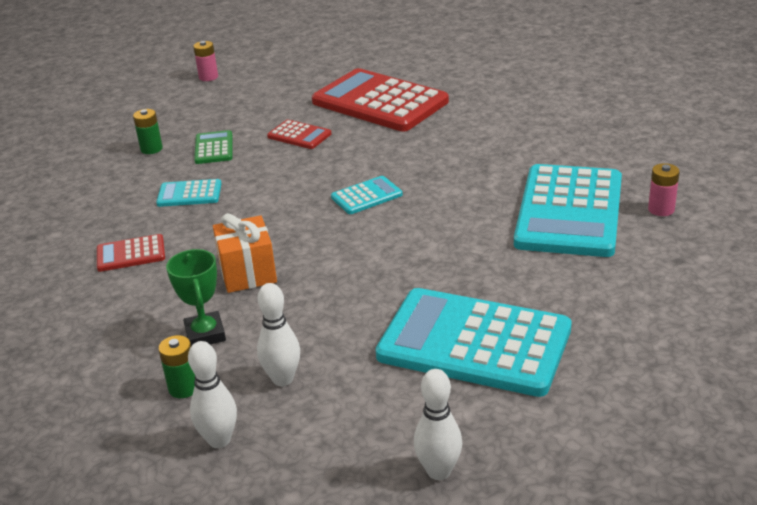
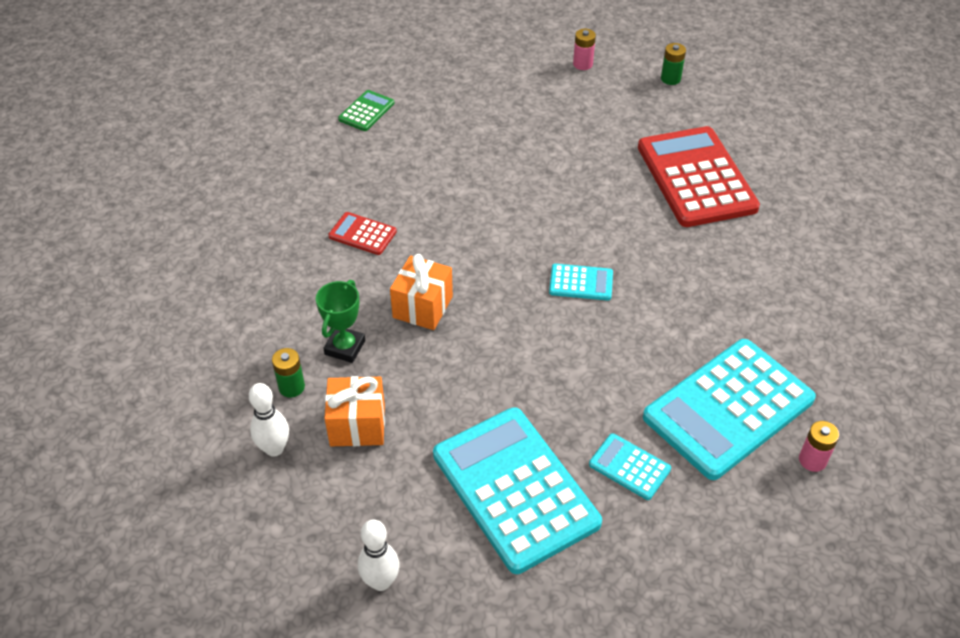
camera: 35 degrees right, 15 degrees up
(151, 149) = (468, 127): green battery -> green battery (670, 79)
(189, 194) = (453, 196): turquoise calculator -> turquoise calculator (629, 467)
(214, 148) = (514, 154): green calculator -> green calculator (366, 111)
(282, 379) = (357, 425): white bowling pin -> orange gift
(299, 135) = (592, 179): red calculator -> none

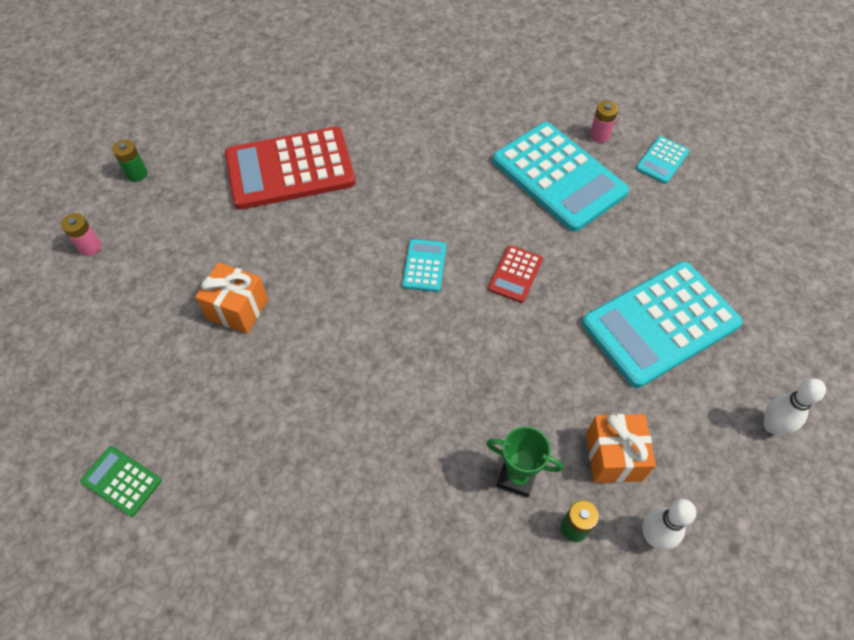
camera: 90 degrees left, 10 degrees up
(362, 234) = (348, 470): red calculator -> red calculator (515, 274)
(422, 307) = (458, 402): orange gift -> orange gift (237, 309)
(629, 467) = (624, 244): turquoise calculator -> turquoise calculator (662, 160)

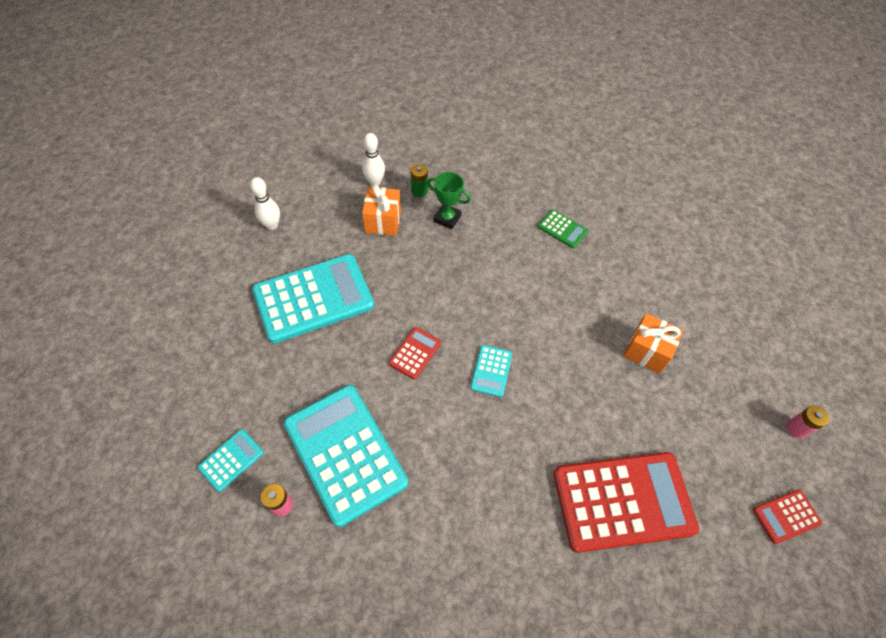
camera: 175 degrees left, 0 degrees up
(121, 481) = (697, 245): green calculator -> green calculator (562, 229)
(137, 174) = (786, 516): green battery -> red calculator

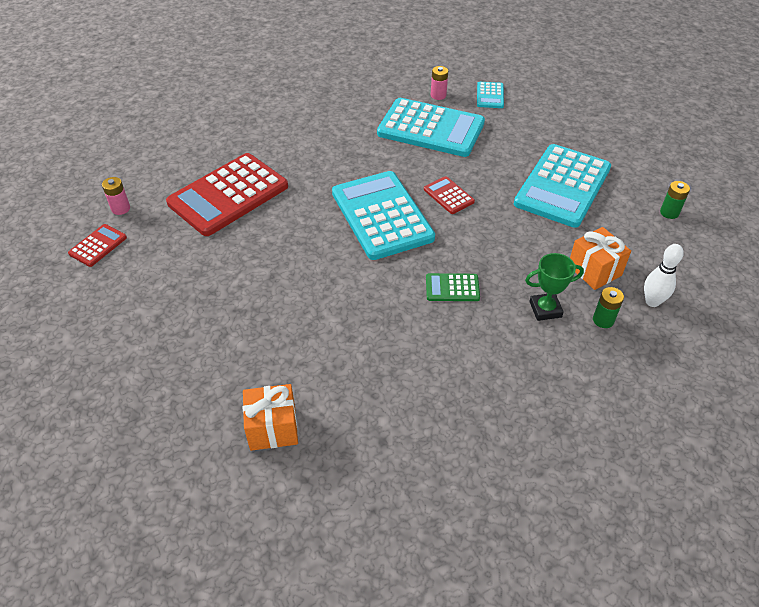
camera: 145 degrees right, 10 degrees down
(272, 225) = (669, 212): white bowling pin -> green battery
(415, 353) = (448, 195): red calculator -> red calculator turned 150 degrees clockwise
(491, 371) = (382, 215): turquoise calculator -> turquoise calculator, size x2.25
(562, 229) = (426, 371): green calculator -> green calculator (452, 288)
(647, 351) = (263, 299): orange gift -> orange gift (273, 428)
(796, 428) = (98, 310): pink battery -> pink battery (120, 208)

